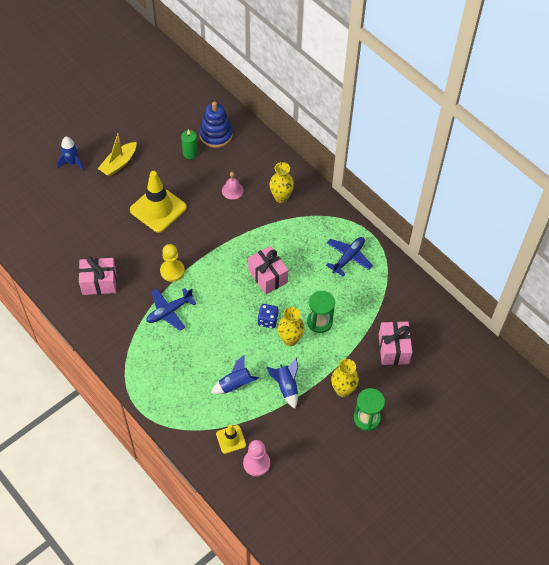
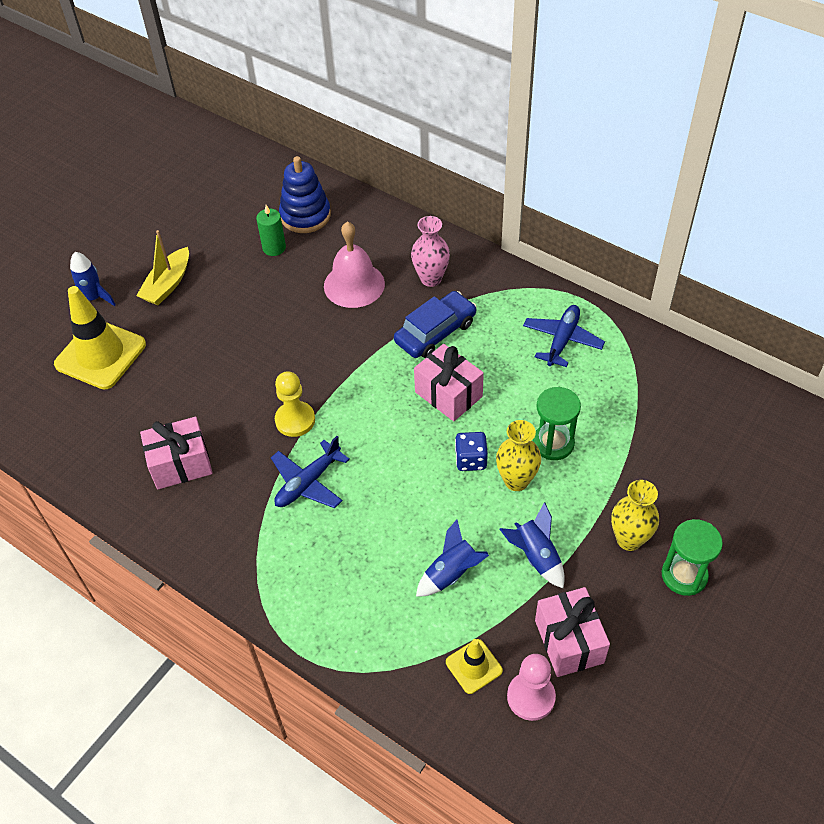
camera: 10 degrees left, 5 degrees down
(158, 209) = (246, 335): yellow traffic cone -> yellow traffic cone (100, 354)
(232, 190) = (354, 284): pink bell -> pink bell, size x1.78
(272, 234) = (435, 332): none -> blue car
(281, 197) = (431, 279): yellow vase -> pink vase
(393, 349) = (683, 457): pink gift -> pink gift (569, 641)

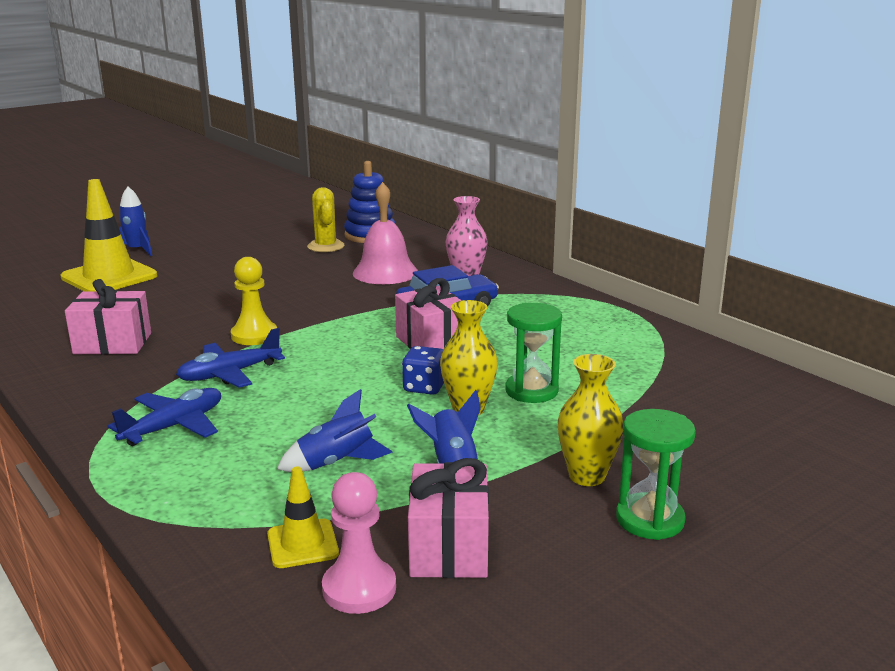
camera: 15 degrees right, 30 degrees down
(168, 284) = (209, 252): yellow boat -> none
(274, 248) = (326, 246): green candle -> yellow cactus
(562, 340) = (586, 329): blue plane -> blue plane (174, 426)

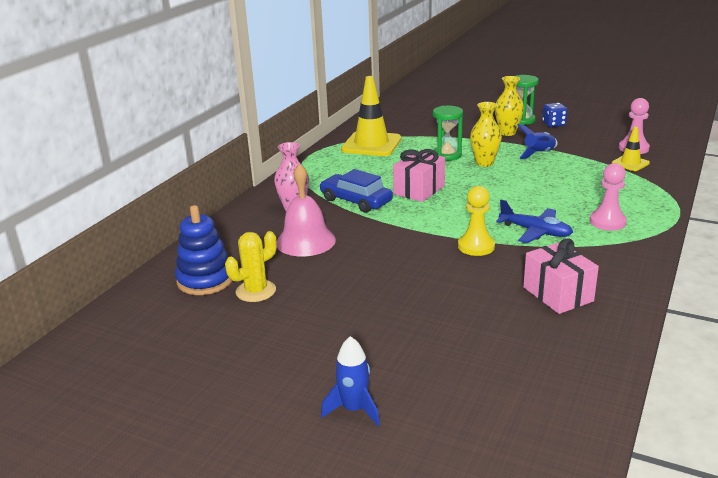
camera: 115 degrees left, 5 degrees up
(109, 277) = (444, 379): yellow traffic cone -> yellow traffic cone (371, 144)
(174, 426) = (607, 222): blue plane -> pink pawn
(336, 462) = (571, 175): blue rocket -> none
(424, 387) = (476, 177): blue dice -> blue dice (553, 124)
(449, 547) = (589, 142): pink gift -> none

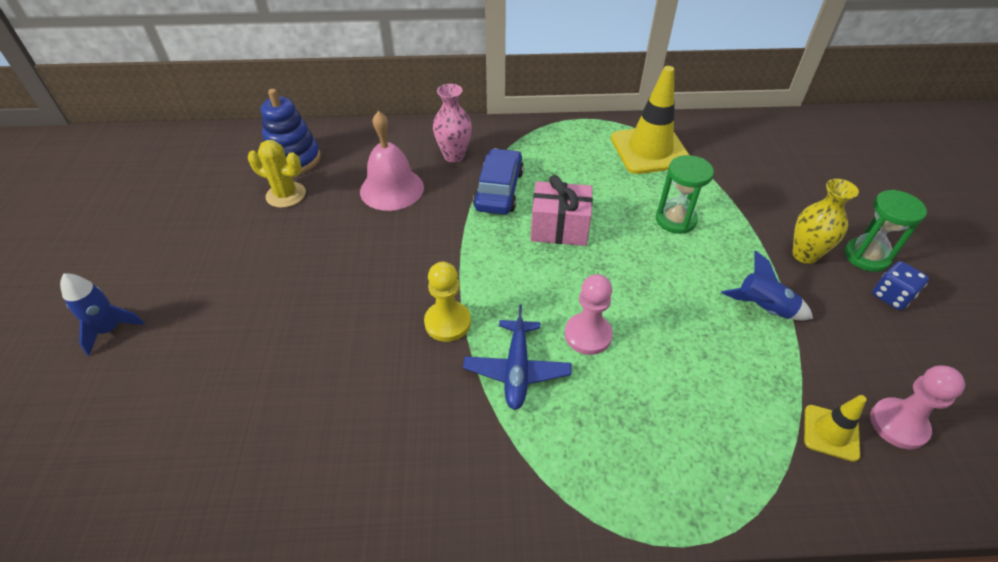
camera: 60 degrees right, 20 degrees up
(484, 163) = (682, 261): yellow vase -> none
(558, 294) = (366, 436): pink gift -> none
(607, 222) = (595, 447): pink pawn -> pink pawn (588, 335)

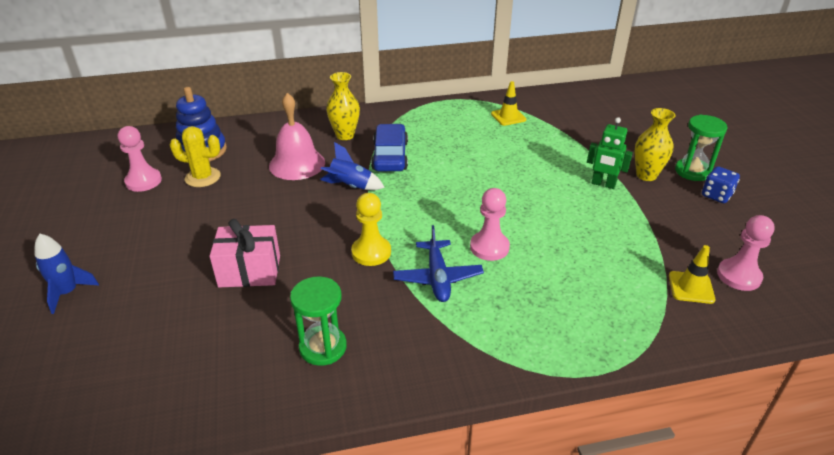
camera: 10 degrees left, 10 degrees down
(223, 192) = (143, 181): none -> pink pawn
(454, 156) = (345, 135): pink vase -> yellow vase
(559, 228) = (448, 177): pink gift -> pink gift (249, 271)
(650, 150) = (508, 117): yellow traffic cone -> yellow traffic cone, size x0.51
(675, 220) = (540, 162): green hourglass -> green hourglass (323, 347)
(747, 261) = (603, 184): none -> green robot
(763, 308) = (622, 214): blue rocket -> blue rocket (350, 186)

